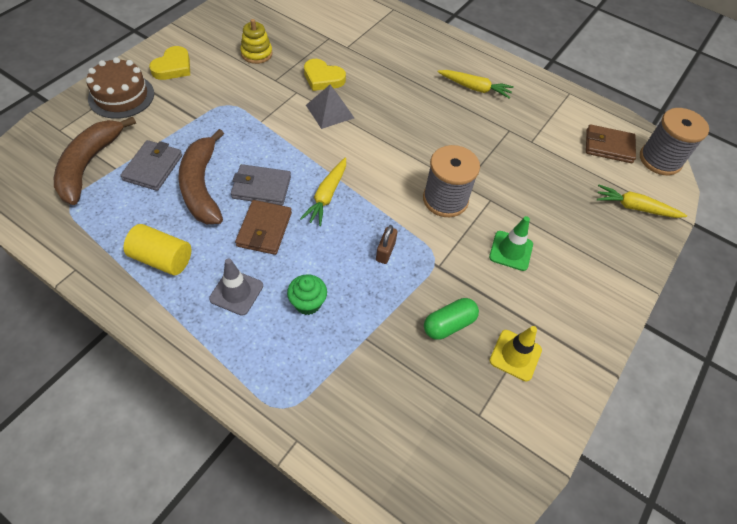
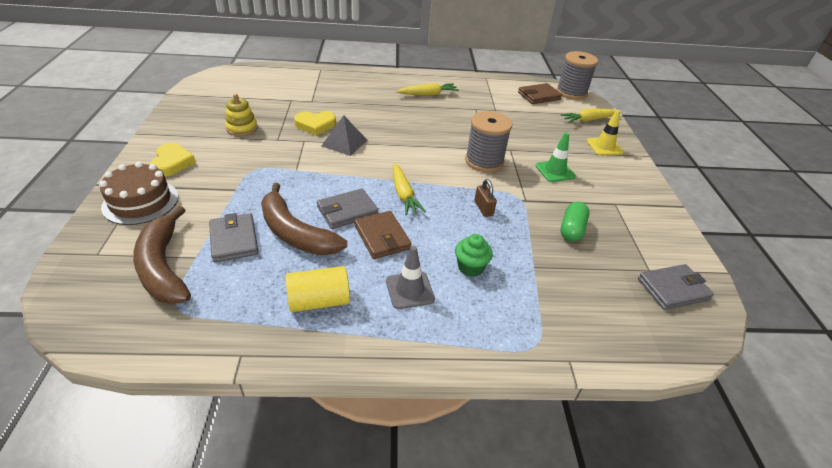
camera: 35 degrees left, 15 degrees down
(478, 449) = (673, 289): none -> grey wallet
(515, 355) = (626, 225): yellow traffic cone -> yellow traffic cone (604, 147)

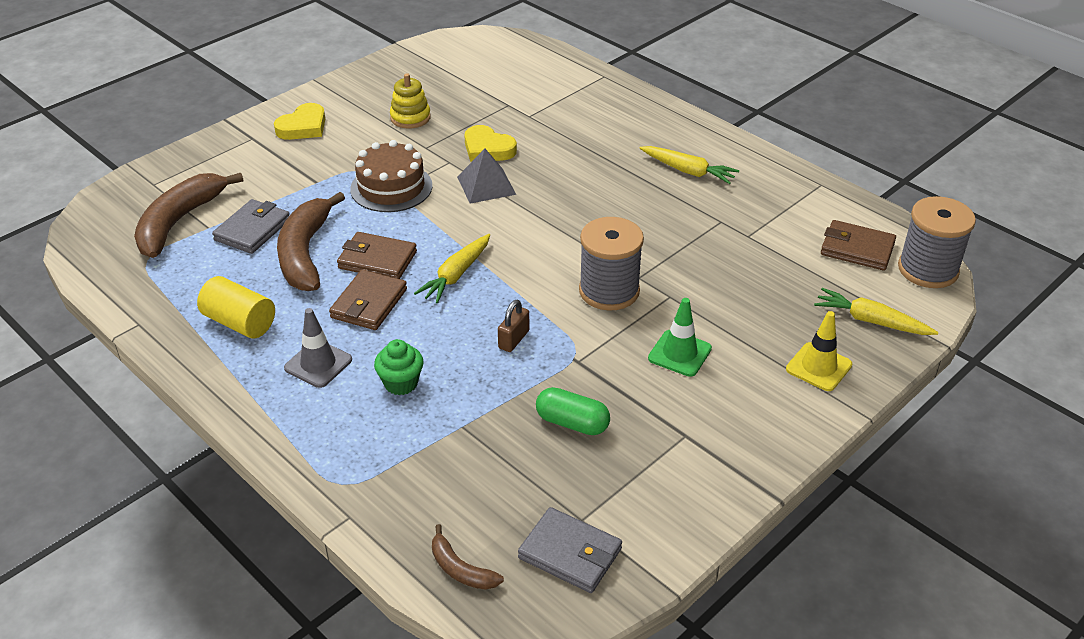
camera: 50 degrees right, 0 degrees up
(140, 202) = (233, 154): brown cake -> brown cake (391, 187)
(347, 211) = (377, 260): grey wallet -> brown wallet
(571, 229) = (572, 423): green capsule -> green capsule turned 45 degrees clockwise
(656, 338) = (461, 569): none -> brown banana

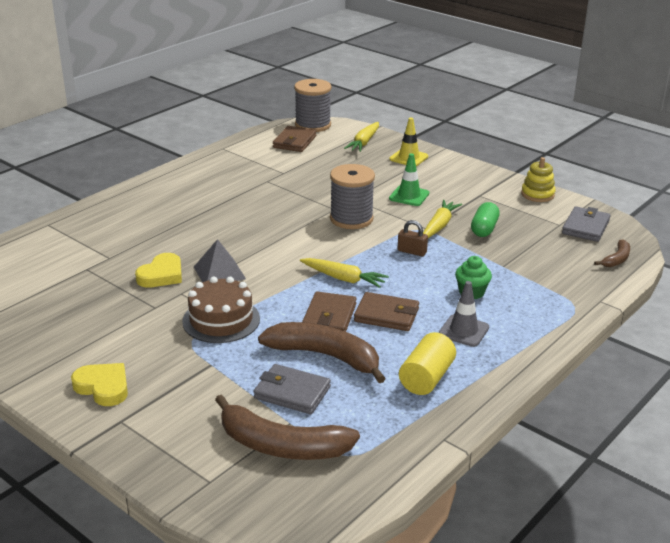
camera: 95 degrees left, 10 degrees down
(305, 253) = (325, 356): brown banana -> brown banana turned 150 degrees counterclockwise
(410, 118) = (99, 320): yellow stacking toy -> yellow stacking toy (537, 194)
(688, 171) = (203, 191): yellow carrot -> yellow carrot (439, 226)

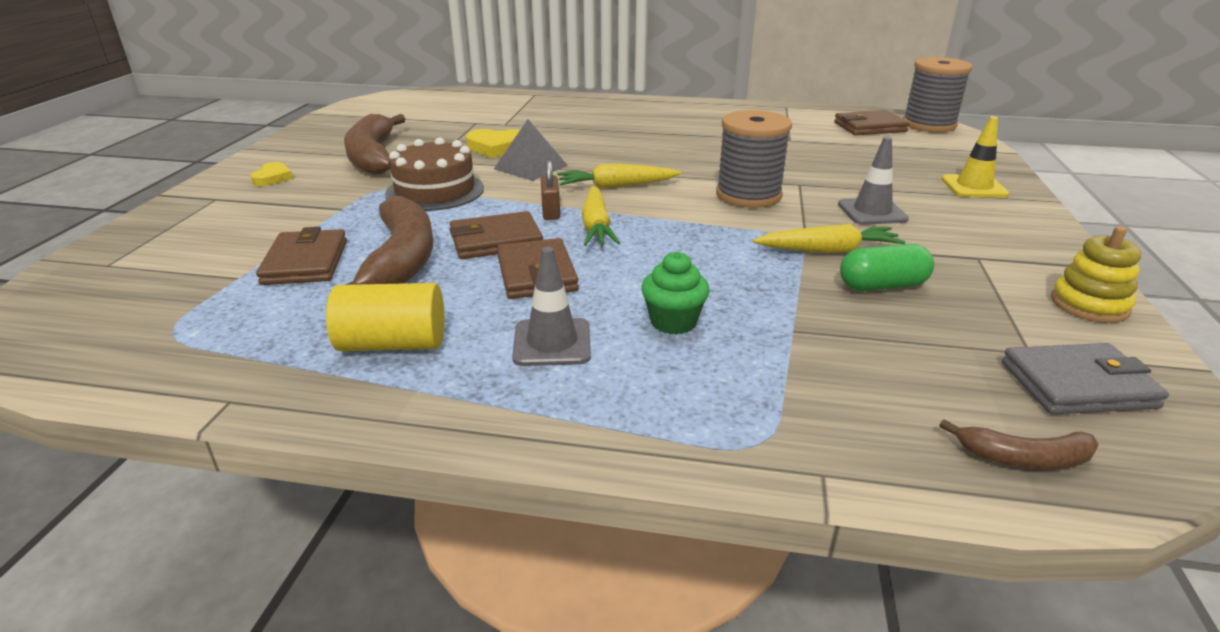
camera: 60 degrees right, 0 degrees up
(103, 387) = (273, 178): yellow heart -> yellow heart, size x0.63
(282, 446) = (185, 285): brown banana -> brown banana (372, 156)
(292, 392) = (306, 262): grey wallet -> brown wallet
(364, 142) = (952, 155): yellow carrot -> yellow carrot (616, 186)
(409, 196) = (872, 212): green traffic cone -> grey traffic cone
(412, 251) = (726, 250): brown padlock -> brown padlock (551, 212)

